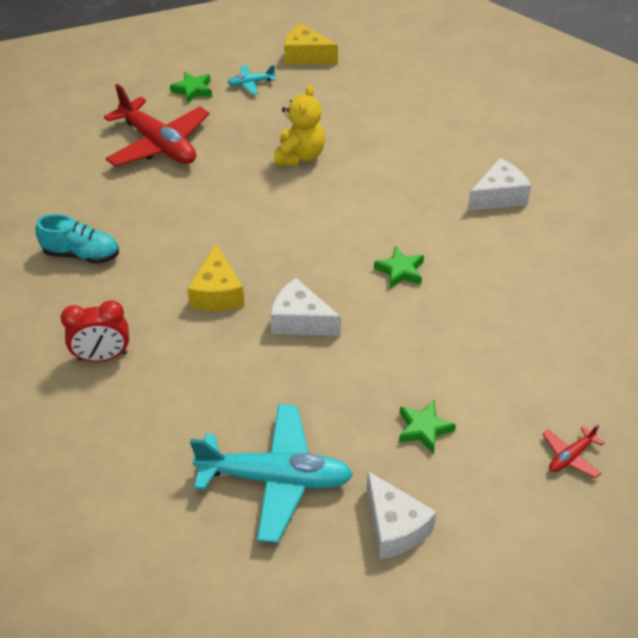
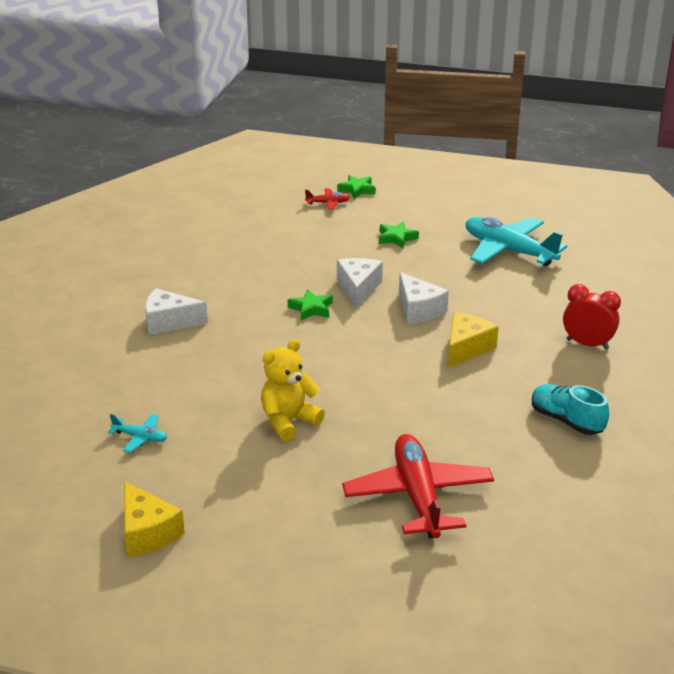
camera: 145 degrees left, 15 degrees down
(193, 90) = (323, 548): green star -> green star (357, 190)
(251, 83) = (249, 525): turquoise plane -> turquoise plane (140, 437)
(394, 527) = (457, 215): white cheese -> white cheese (358, 289)

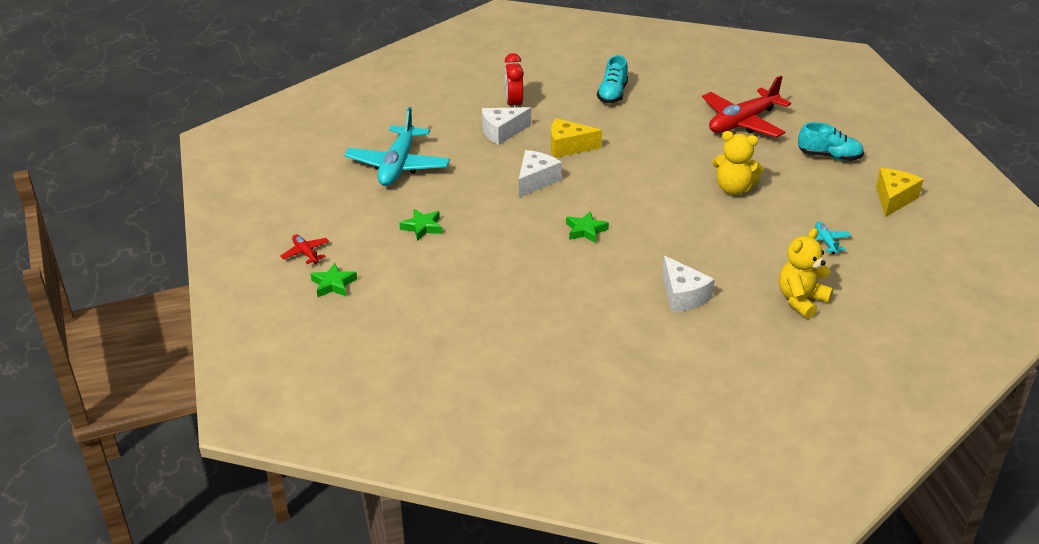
camera: 120 degrees left, 5 degrees up
(87, 379) = (801, 300): none -> yellow teddy bear
(278, 530) = (829, 156): none -> turquoise shoe
(328, 203) = (379, 292): red plane -> red plane (306, 253)
(358, 289) = (531, 218): white cheese -> white cheese (502, 132)

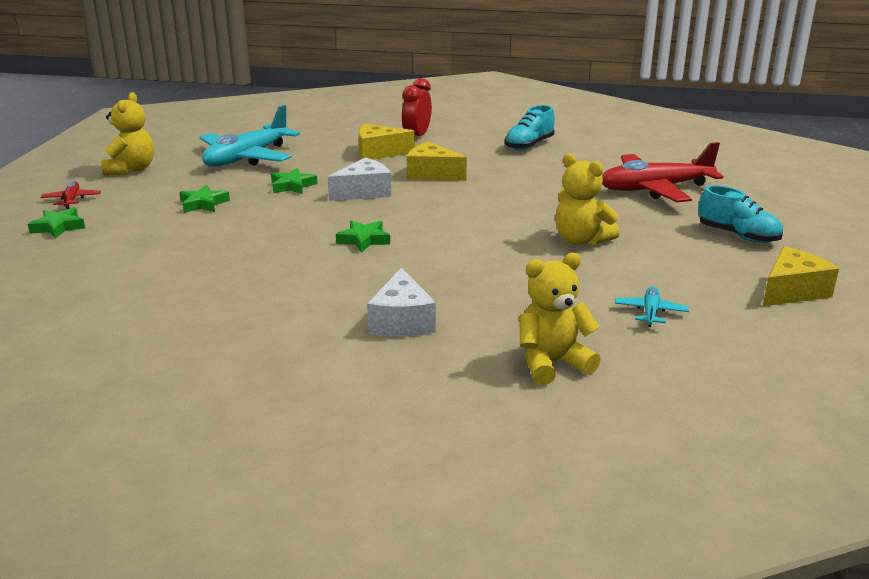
camera: 25 degrees right, 10 degrees down
(313, 205) = (131, 169): none -> yellow teddy bear
(472, 188) = (292, 186): none -> green star
(502, 132) = (379, 153): white cheese -> yellow cheese

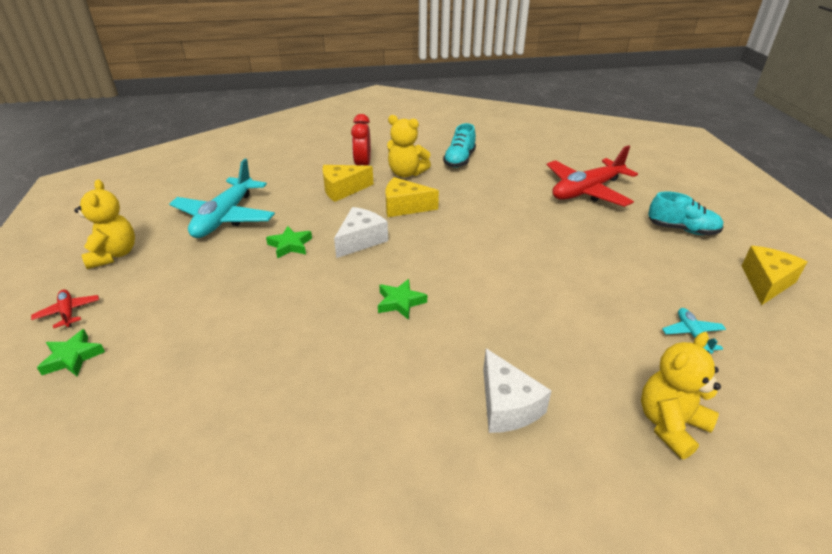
camera: 20 degrees left, 10 degrees up
(203, 204) = (216, 287): green star -> none
(581, 240) = (577, 260): yellow teddy bear -> yellow teddy bear (406, 173)

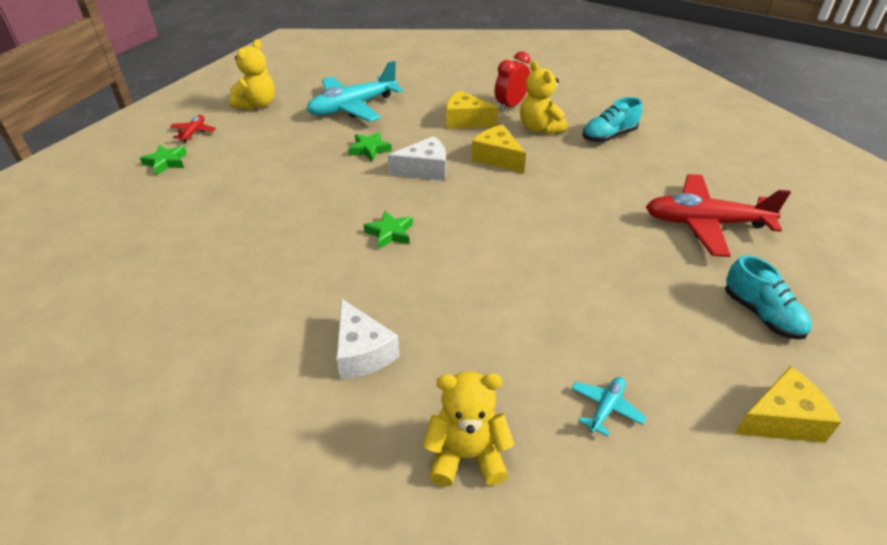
camera: 40 degrees right, 5 degrees up
(507, 405) = (362, 352): white cheese -> white cheese turned 45 degrees counterclockwise

